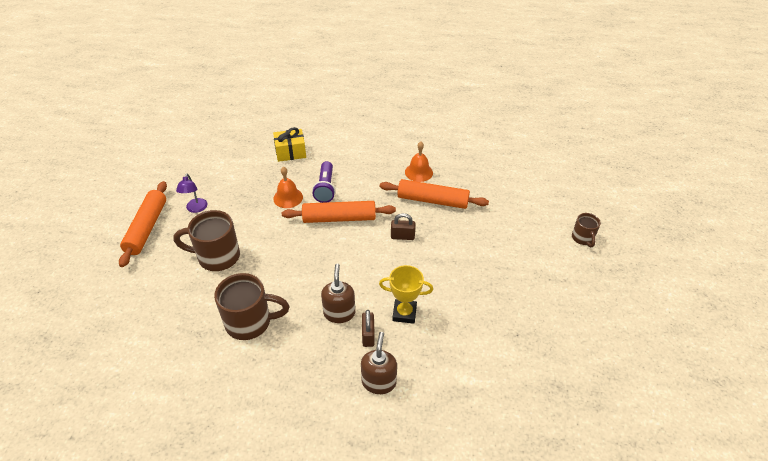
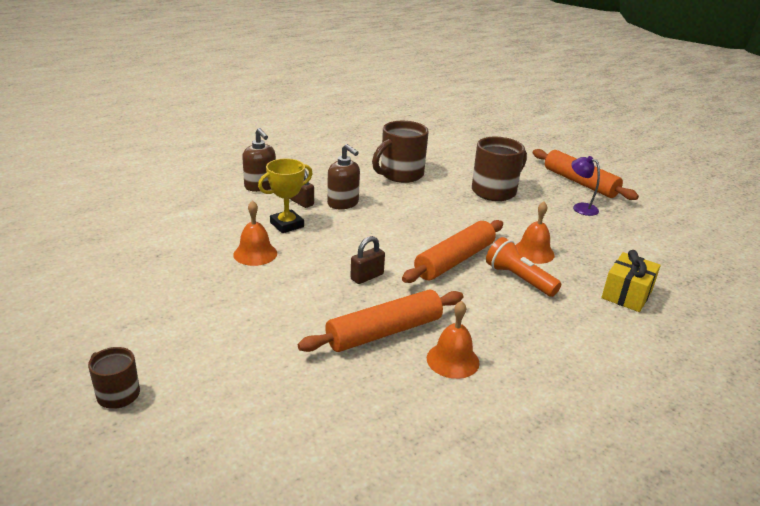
camera: 135 degrees right, 15 degrees down
(325, 188) = (519, 279): purple flashlight -> orange flashlight
(451, 295) = (255, 253): none -> orange bell

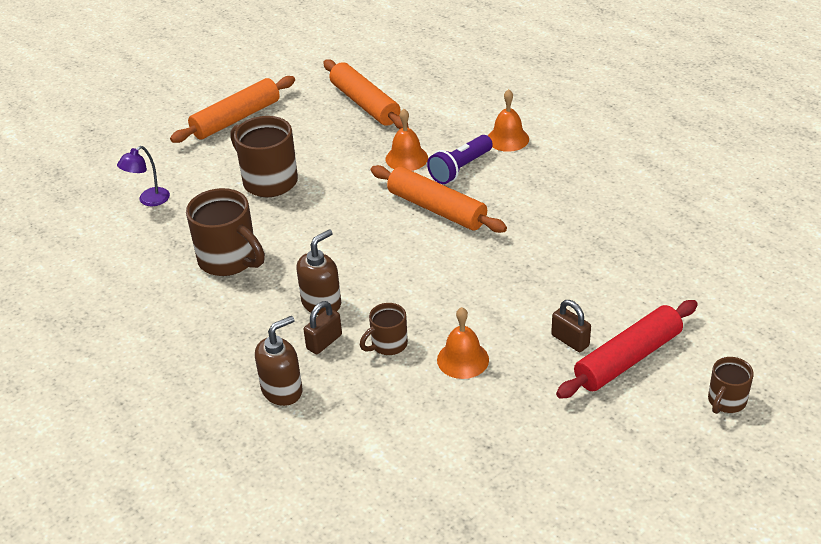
camera: 90 degrees left, 10 degrees up
(210, 339) = (628, 359): none -> red rolling pin
(287, 225) = (388, 345): yellow trophy -> brown mug
(367, 277) = (485, 267): brown padlock -> brown padlock (570, 340)
(384, 332) = (574, 247): orange rolling pin -> orange rolling pin (365, 104)
(452, 360) = (598, 206): orange bell -> orange bell (508, 139)
(519, 279) = (460, 169): orange flashlight -> purple flashlight
(580, 207) = (300, 123): purple lamp -> purple lamp (149, 200)
(627, 294) = (467, 110): yellow gift -> none

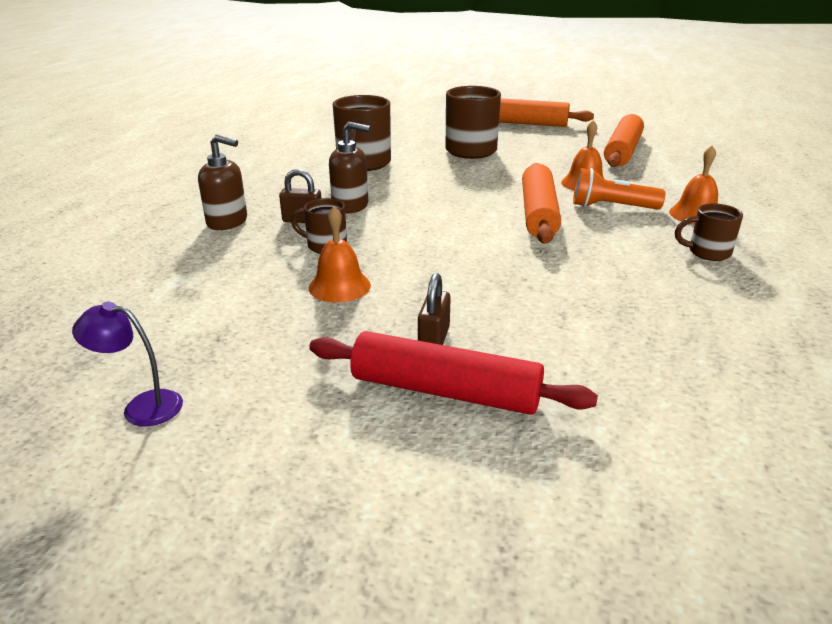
camera: 55 degrees right, 10 degrees down
(149, 200) = (395, 127): purple lamp -> purple lamp (142, 407)
(460, 169) = (611, 207): purple flashlight -> orange flashlight
(726, 401) = (444, 514): brown mug -> brown mug (707, 252)

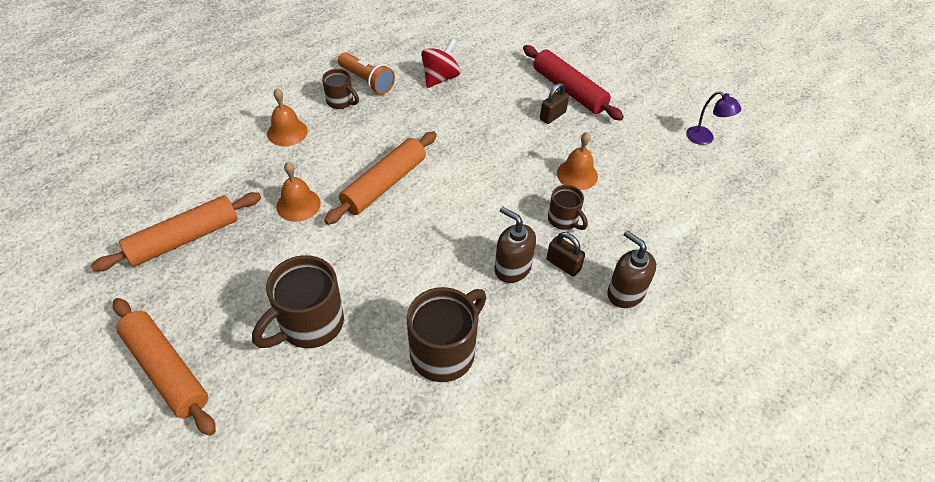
camera: 150 degrees left, 20 degrees up
(611, 207) = (326, 166): orange flashlight -> orange flashlight (367, 81)
(656, 324) = (440, 78): none -> red spinning top

